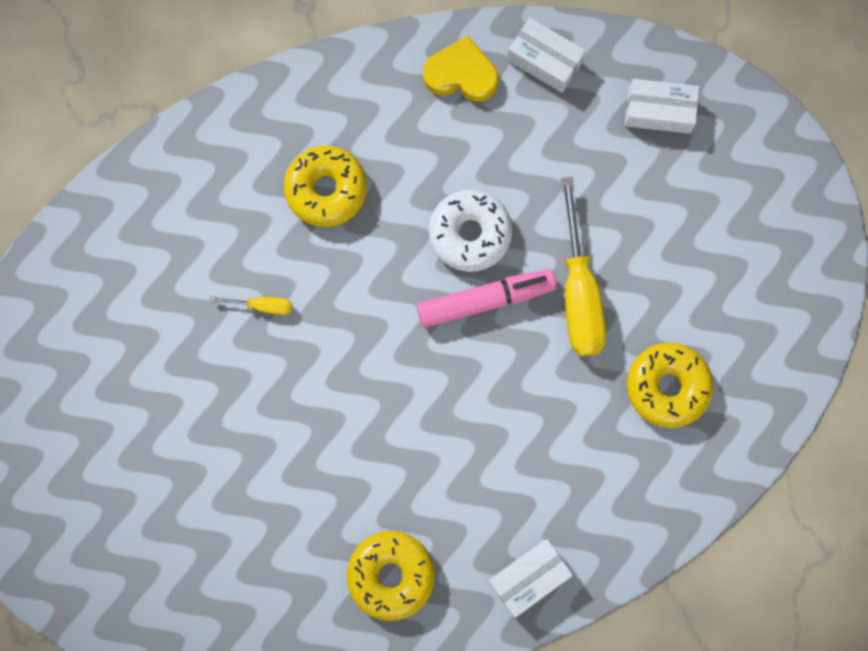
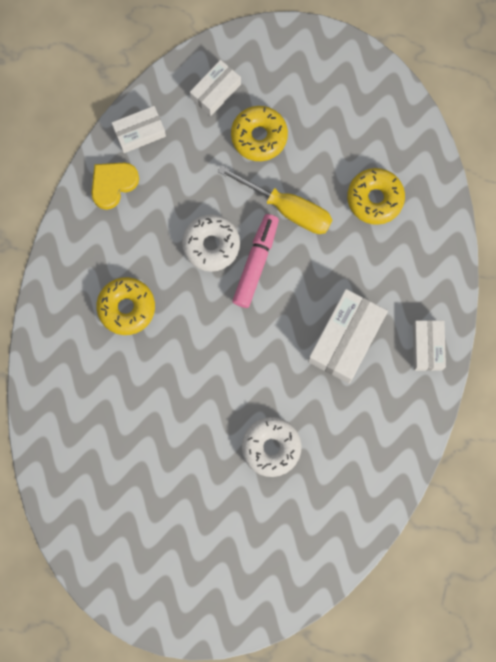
camera: 55 degrees left, 0 degrees up
(262, 306) = (169, 390): yellow screwdriver -> none
(275, 471) = (271, 447): none -> white donut
(391, 575) = (374, 422): yellow donut -> yellow donut (259, 136)
(468, 471) = (346, 339): none -> white box

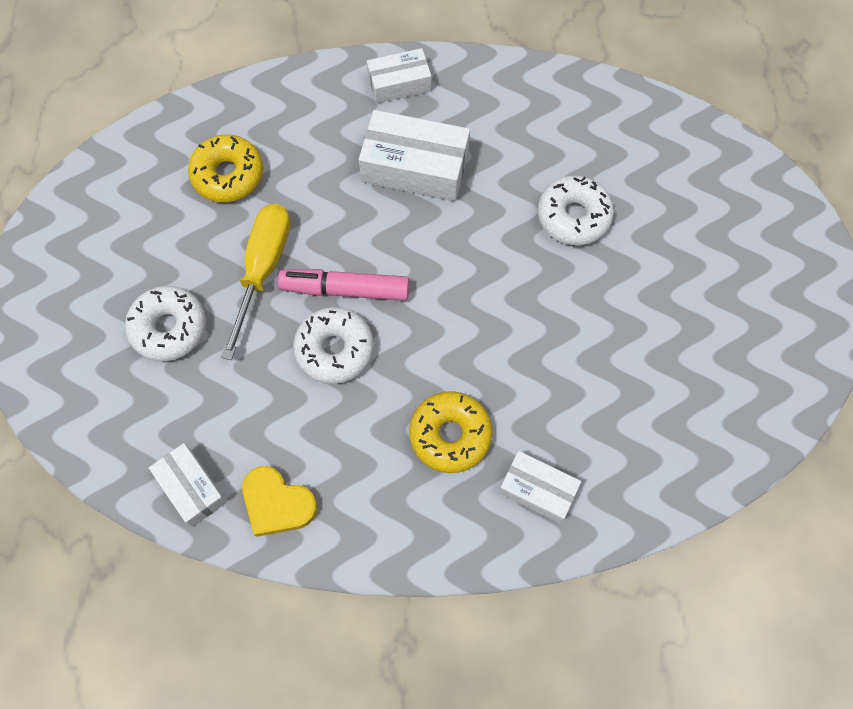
camera: 105 degrees left, 10 degrees down
(215, 91) = (112, 400): white box -> white box (537, 490)
(259, 136) = (169, 328): yellow donut -> white donut

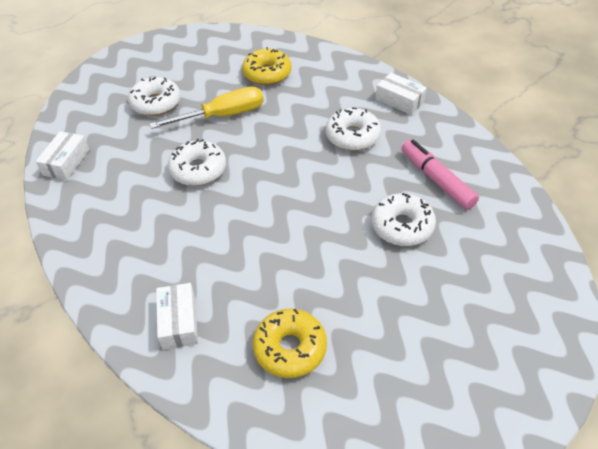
camera: 55 degrees right, 20 degrees down
(277, 503) = (80, 200): yellow heart -> none
(345, 290) = (241, 153): pink marker -> pink marker (436, 180)
(415, 167) = (352, 136): white box -> white donut
(450, 435) = (184, 253): yellow donut -> yellow donut (290, 348)

